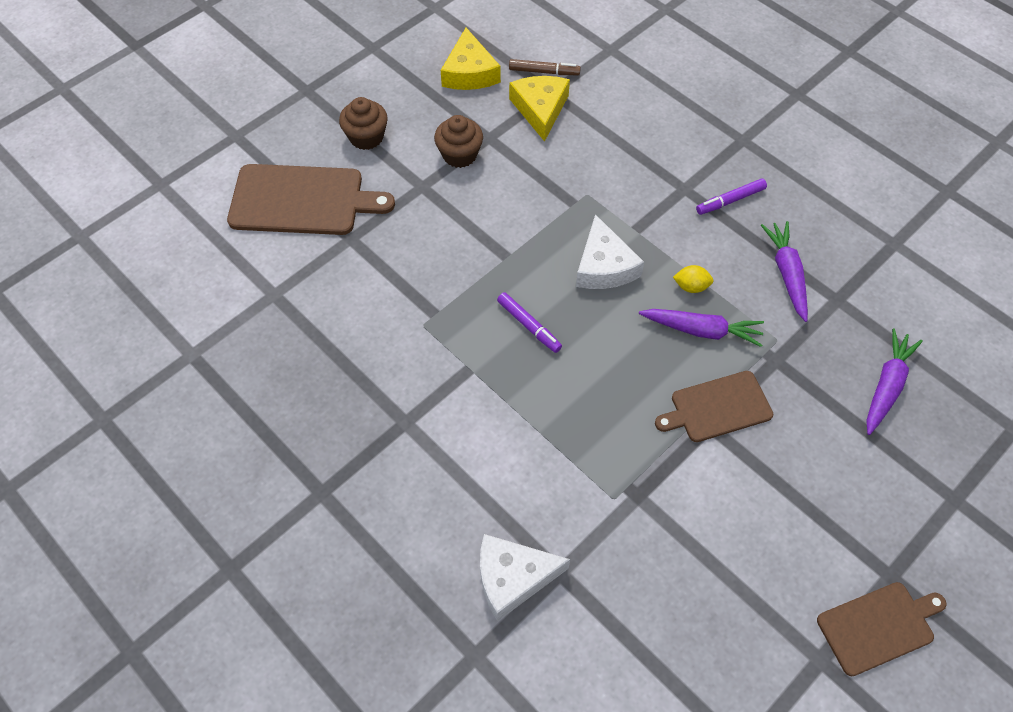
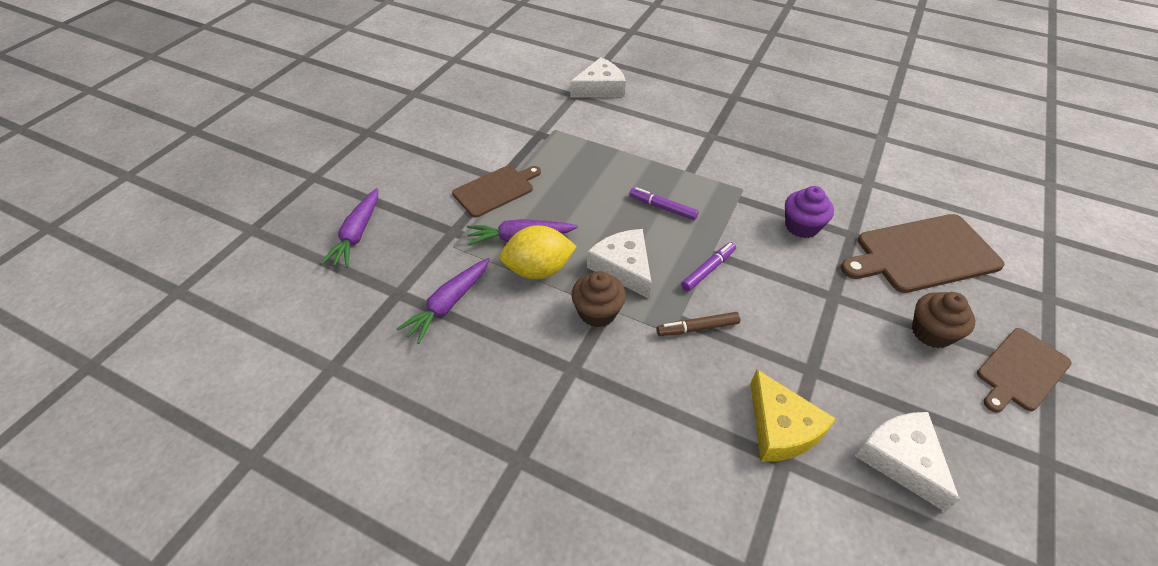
camera: 160 degrees right, 10 degrees down
(394, 261) = (801, 226): none -> purple cupcake
(459, 155) = (825, 340): brown cupcake -> brown cupcake (597, 312)
(469, 72) = (901, 459): yellow cheese -> white cheese
(544, 72) = (813, 493): brown marker -> brown marker (697, 328)
(691, 287) = (538, 270): yellow lemon -> yellow lemon, size x1.98
(730, 200) = (518, 368): purple marker -> purple marker (708, 270)
(786, 274) = (448, 304): purple carrot -> purple carrot turned 60 degrees clockwise
(878, 626) = (377, 111): brown cutting board -> brown cutting board (1021, 371)

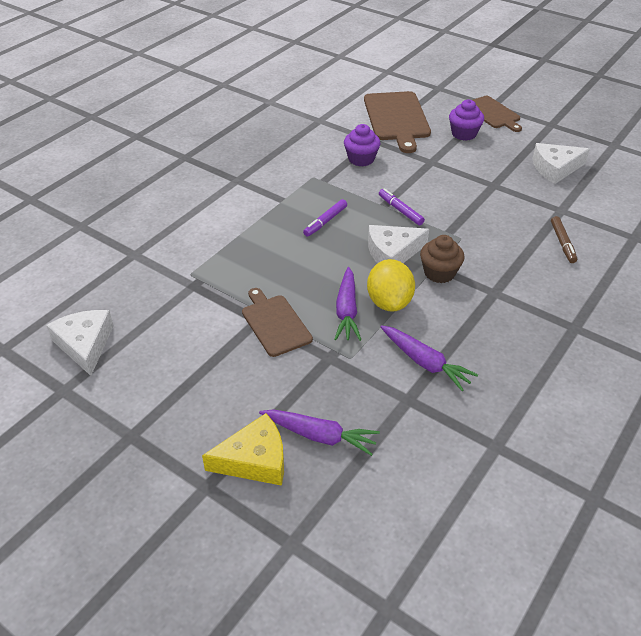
camera: 80 degrees left, 5 degrees down
(600, 88) = (130, 235): white cheese -> white cheese (85, 344)
(697, 328) = (457, 225): brown marker -> brown marker (562, 243)
(781, 428) = (538, 206): yellow cheese -> yellow cheese (254, 460)
(931, 332) = (464, 134): brown cupcake -> purple cupcake

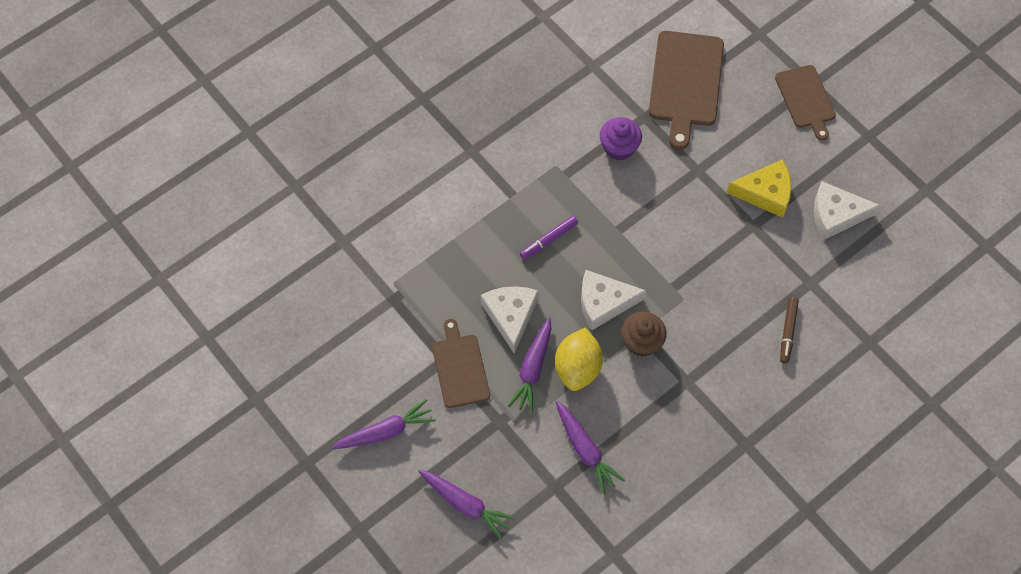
camera: 15 degrees right, 20 degrees up
(85, 344) = (281, 350): white cheese -> white cheese (510, 316)
(212, 389) = (385, 431): none -> purple carrot
(254, 460) = (405, 514): yellow cheese -> yellow cheese (765, 193)
(400, 210) = (634, 242): purple marker -> none
(464, 134) = (755, 129): purple cupcake -> none

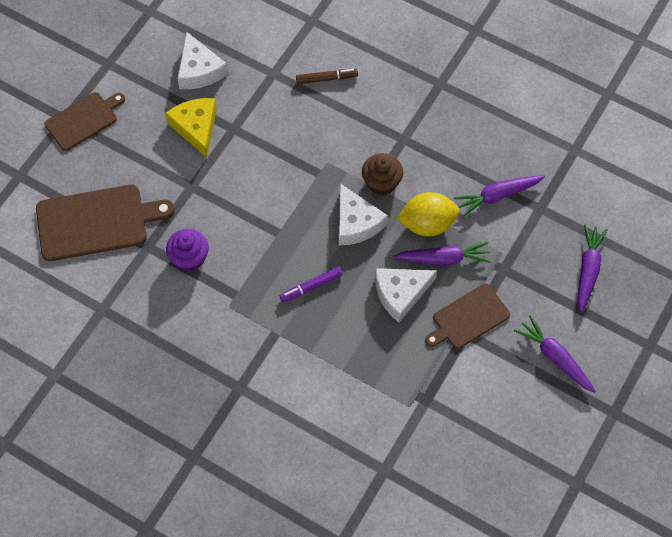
camera: 110 degrees left, 0 degrees up
(549, 240) = (311, 287): purple marker -> purple marker turned 120 degrees clockwise
(585, 450) = (498, 196): purple carrot -> purple carrot turned 150 degrees counterclockwise

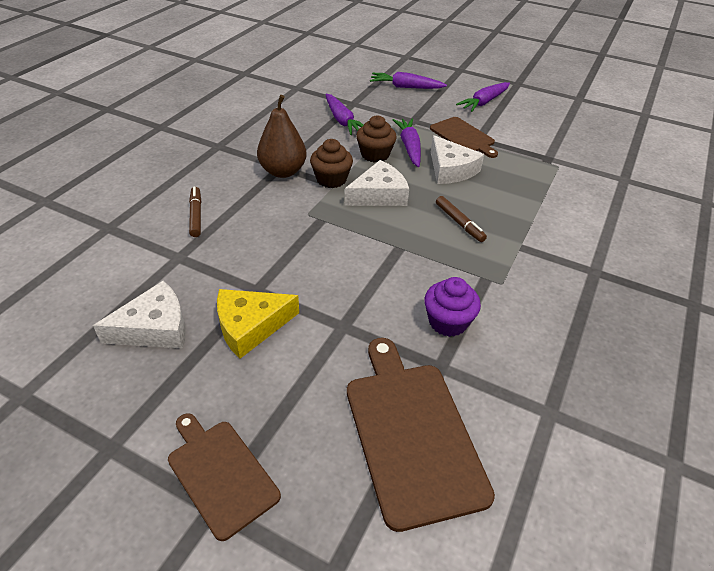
camera: 95 degrees left, 20 degrees down
(311, 287) = (459, 223): purple marker -> brown marker
(395, 141) = (283, 171): none -> brown pear
(427, 224) = (375, 155): yellow lemon -> brown cupcake

